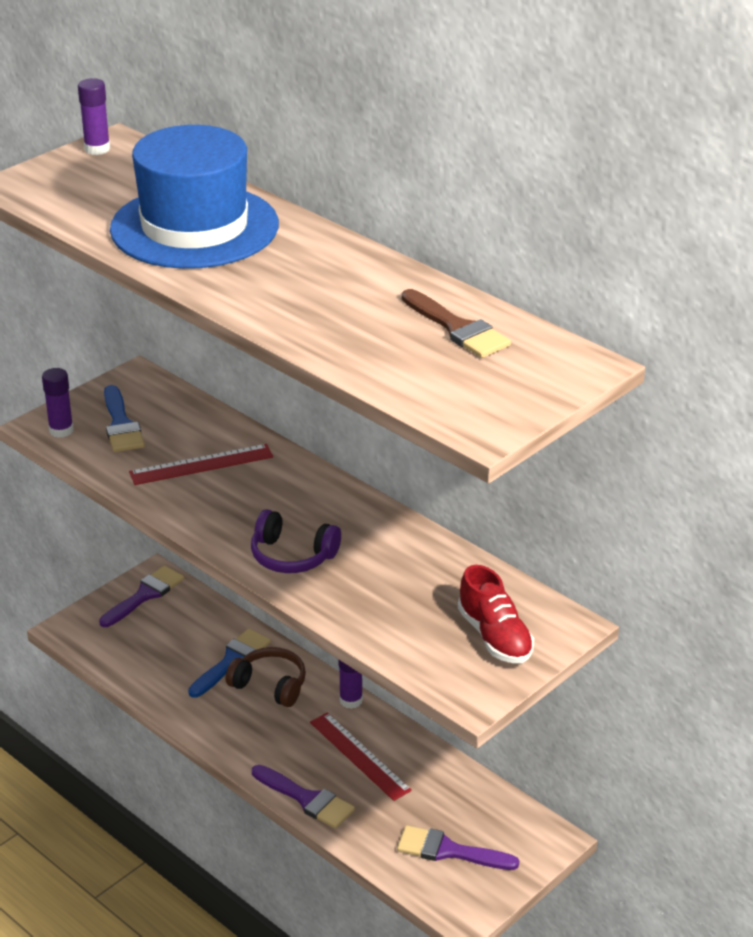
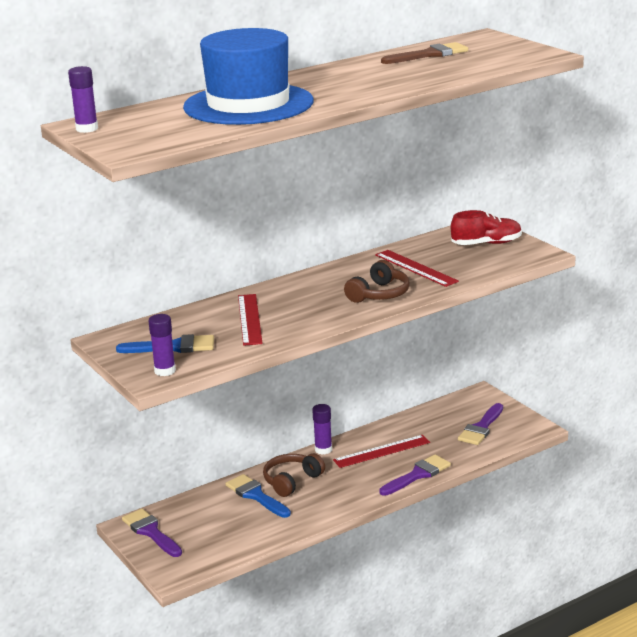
camera: 75 degrees left, 10 degrees down
(292, 556) = (379, 294): purple headphones -> brown headphones
(386, 577) = (415, 268): none -> red ruler

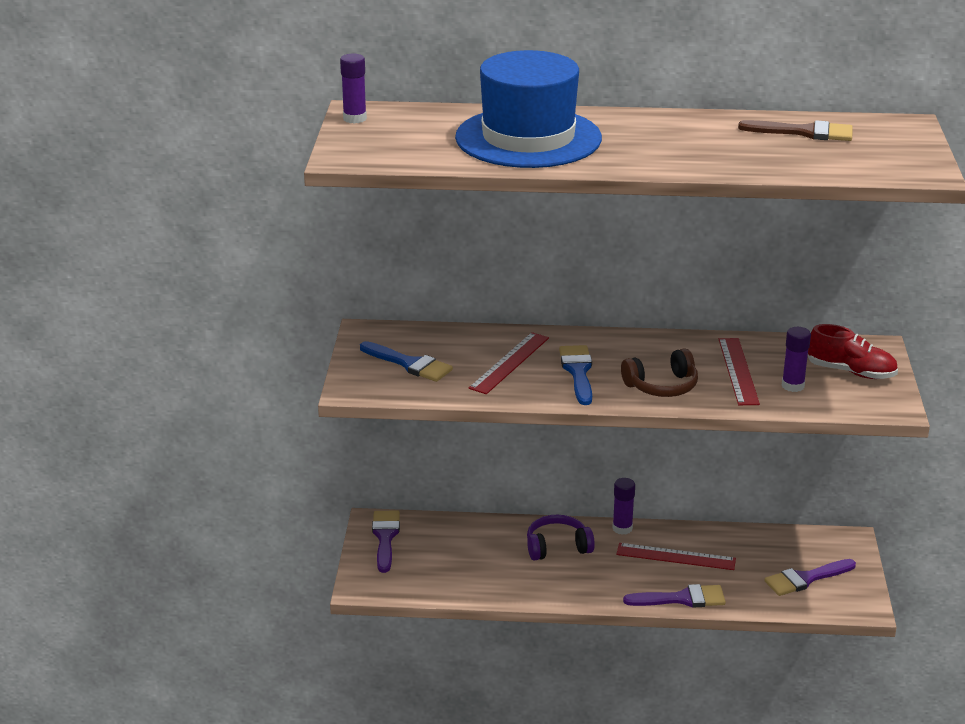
camera: 35 degrees right, 5 degrees up
(165, 371) = (372, 386): purple glue stick -> purple glue stick (792, 386)
(256, 495) = (510, 546): blue brush -> blue brush (578, 372)
(291, 481) = (557, 547): brown headphones -> purple headphones

